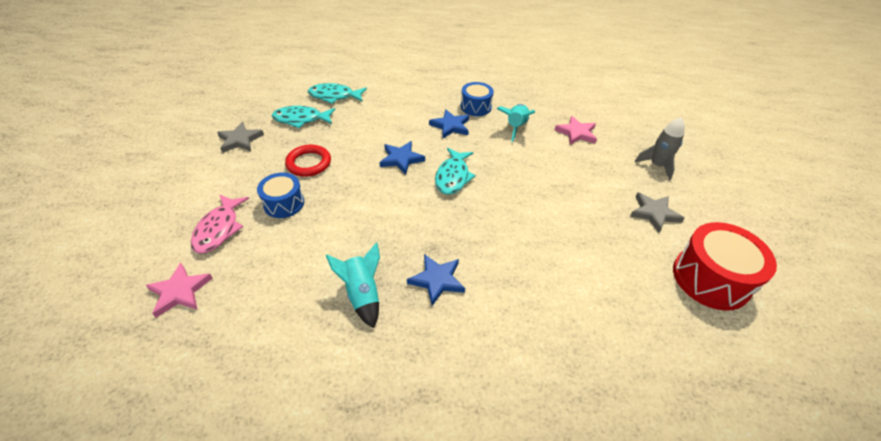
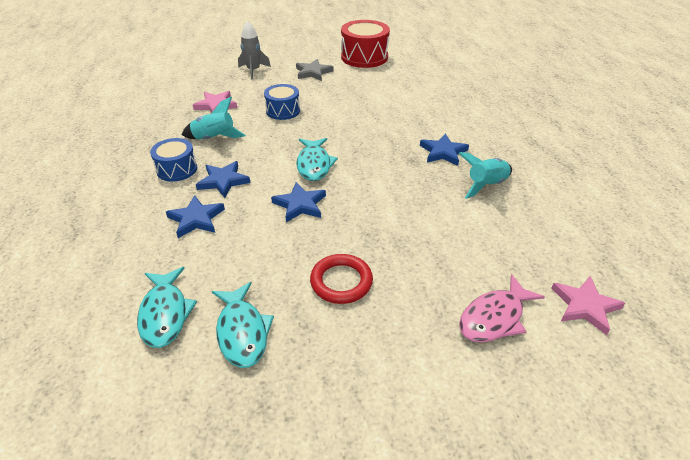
camera: 105 degrees left, 5 degrees down
(219, 229) = (494, 318): pink fish -> pink fish turned 150 degrees clockwise
(240, 140) = (322, 391): grey star -> none
(284, 203) = (421, 276): blue drum -> blue drum (283, 111)
(411, 111) = (196, 219): none -> blue star
(453, 177) = (314, 165): turquoise fish -> turquoise fish turned 90 degrees clockwise

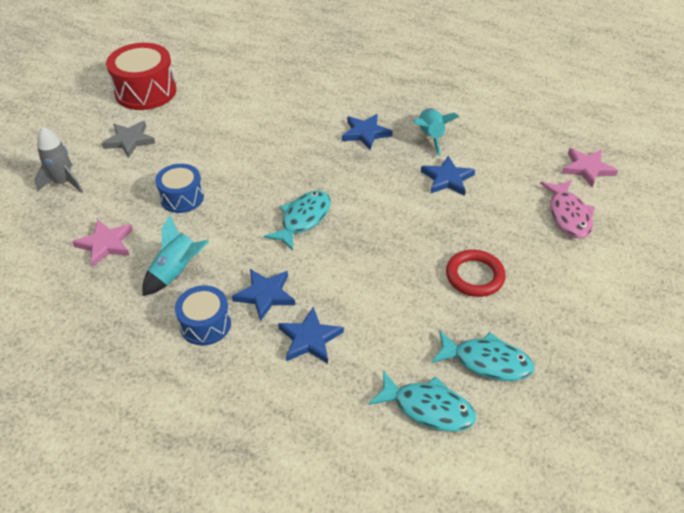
camera: 55 degrees left, 5 degrees up
(300, 205) = (355, 256): blue star -> blue star (447, 179)
(314, 165) = (303, 219): turquoise fish -> turquoise fish turned 90 degrees counterclockwise

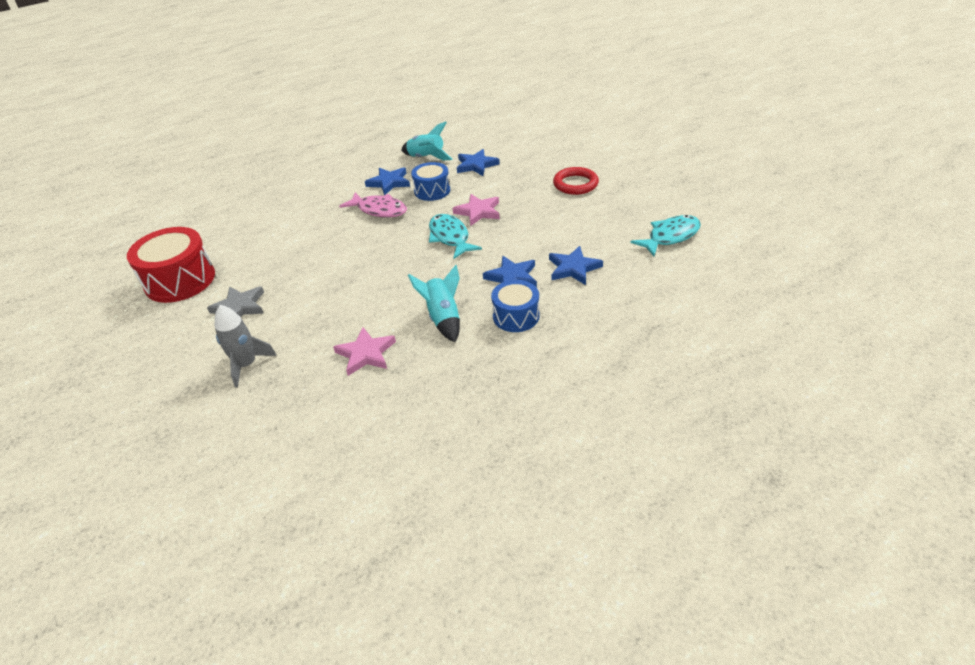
camera: 55 degrees left, 5 degrees down
(182, 197) = (356, 293): blue drum -> blue drum (432, 191)
(486, 362) = (649, 203): turquoise fish -> none
(568, 215) = (556, 135): pink fish -> pink fish (379, 210)
(587, 169) = (523, 115): pink star -> pink star (478, 212)

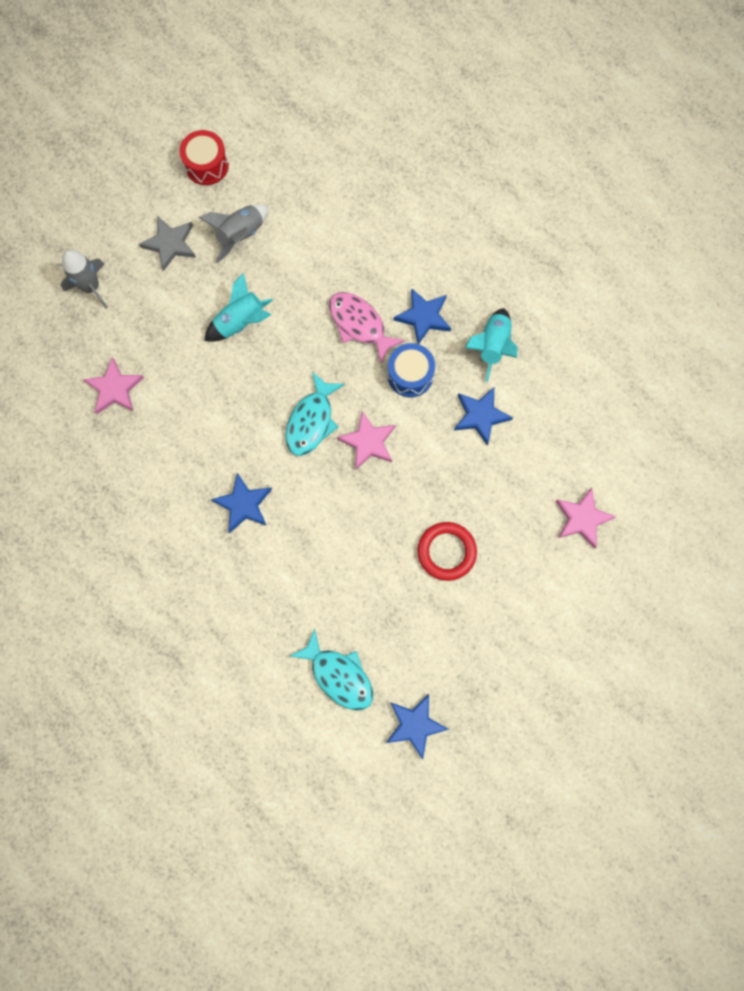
camera: 75 degrees right, 35 degrees up
(180, 280) = (206, 165): red drum -> red drum, size x0.61
(262, 265) = (240, 235): none -> grey rocket
(379, 210) = (359, 324): pink fish -> pink fish turned 120 degrees clockwise
(443, 318) = (171, 448): turquoise rocket -> turquoise rocket (241, 322)
(450, 237) = (311, 421): turquoise fish -> turquoise fish turned 150 degrees clockwise
(516, 316) = (180, 519): blue drum -> none
(562, 135) = (582, 519): none -> pink star
(573, 268) = (266, 568): blue star -> blue star (415, 725)

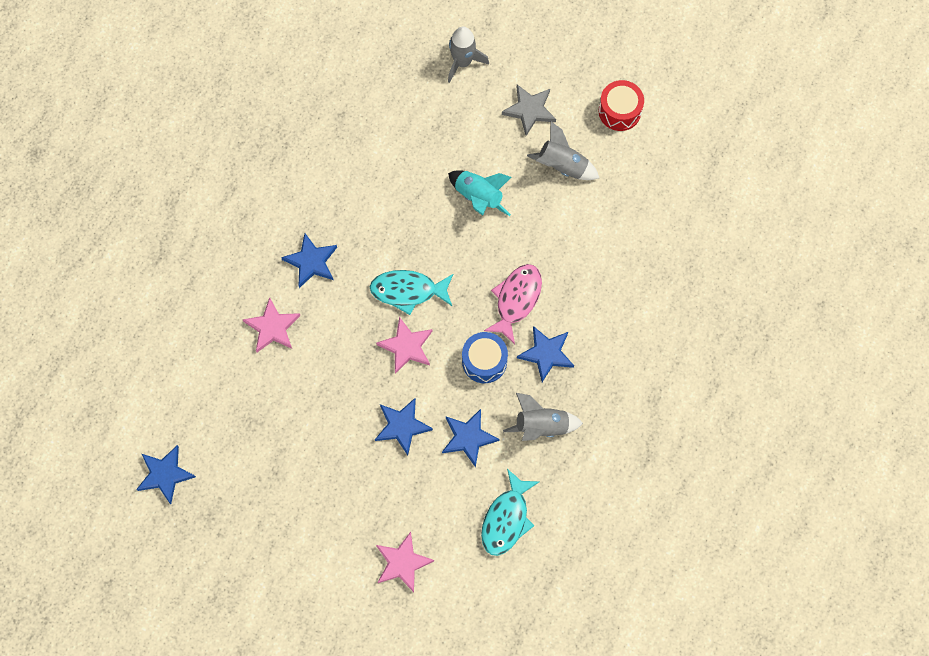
camera: 70 degrees right, 5 degrees down
(114, 389) = (377, 117): pink star -> pink star (272, 327)
(339, 675) = (188, 395): turquoise fish -> turquoise fish (506, 519)
(446, 552) = (328, 450): red ring -> none
(447, 473) = (402, 426): none -> blue star
(492, 346) = (541, 426): turquoise rocket -> grey rocket

